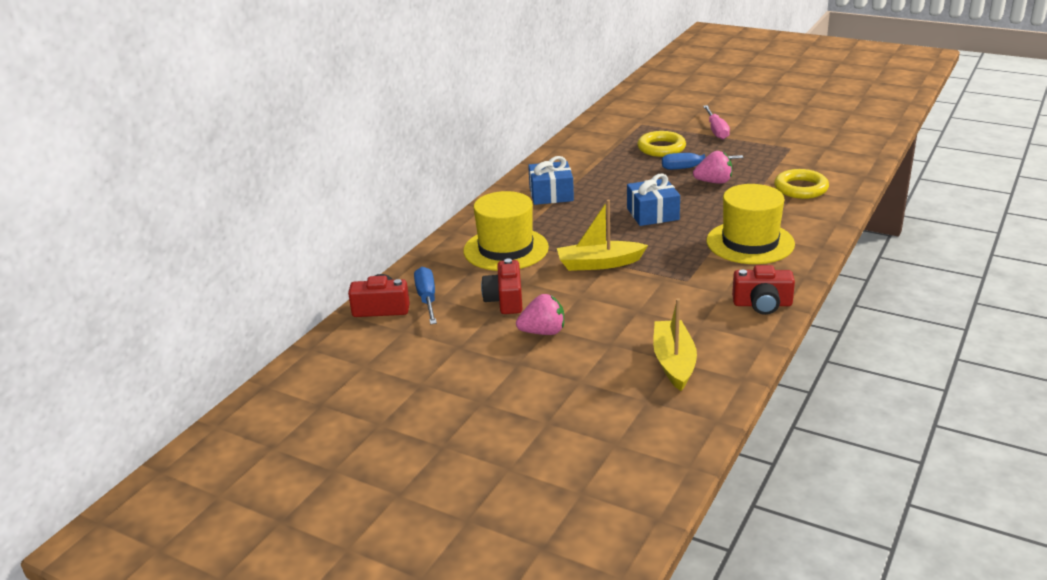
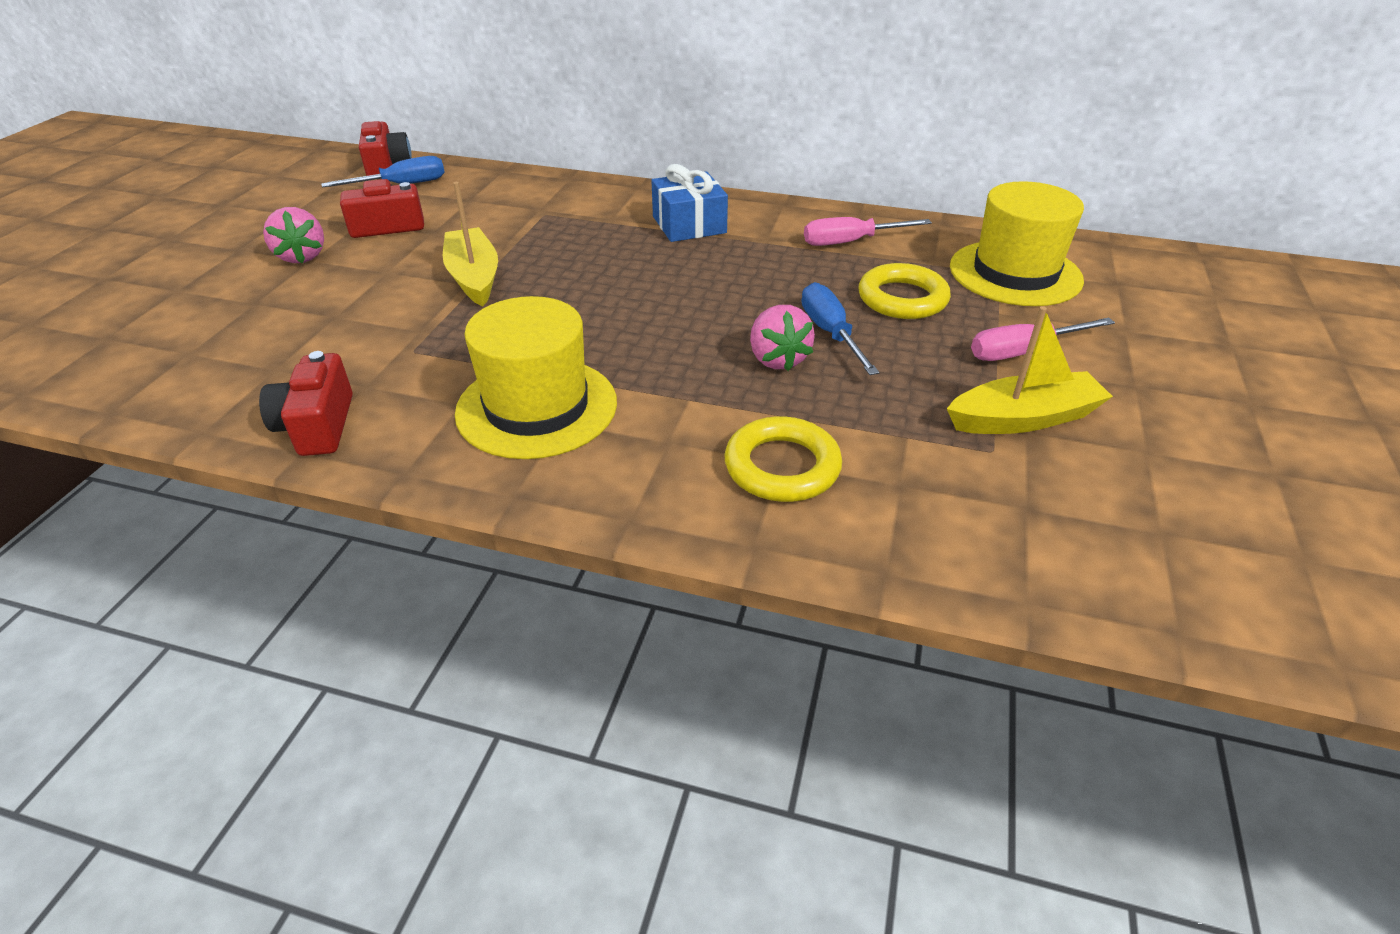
camera: 75 degrees right, 10 degrees up
(506, 249) = (520, 213): yellow hat -> yellow hat (1015, 273)
(593, 153) = (850, 242): none -> pink screwdriver
(652, 214) = (637, 307): blue gift -> none
(674, 362) = (184, 352): yellow boat -> yellow boat (1023, 418)

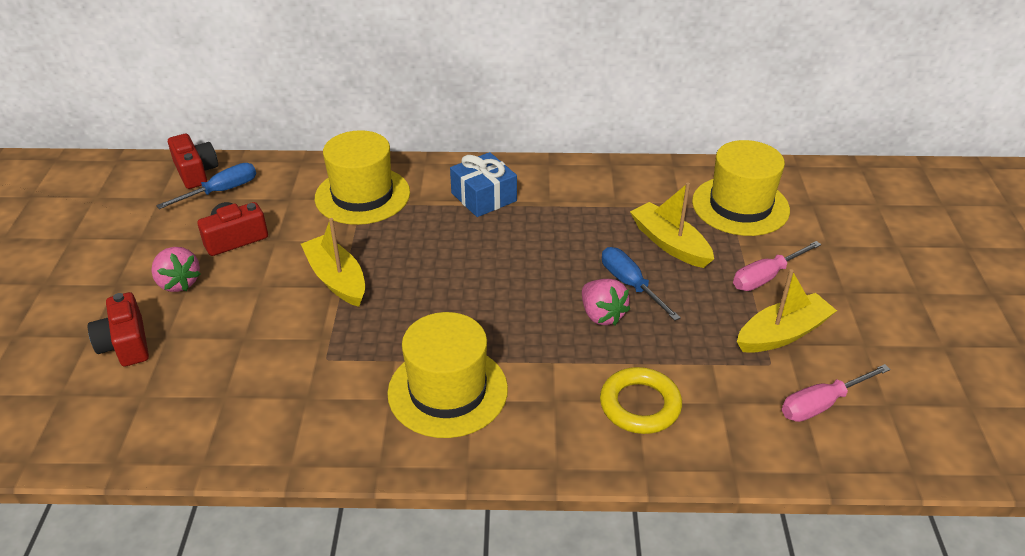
camera: 15 degrees left, 0 degrees up
(317, 426) = (290, 440): red camera -> red camera (125, 344)
(550, 206) = (362, 195): none -> yellow hat
(850, 242) = (613, 195): pink screwdriver -> pink screwdriver (821, 404)
(902, 299) = (669, 243): yellow ring -> yellow boat

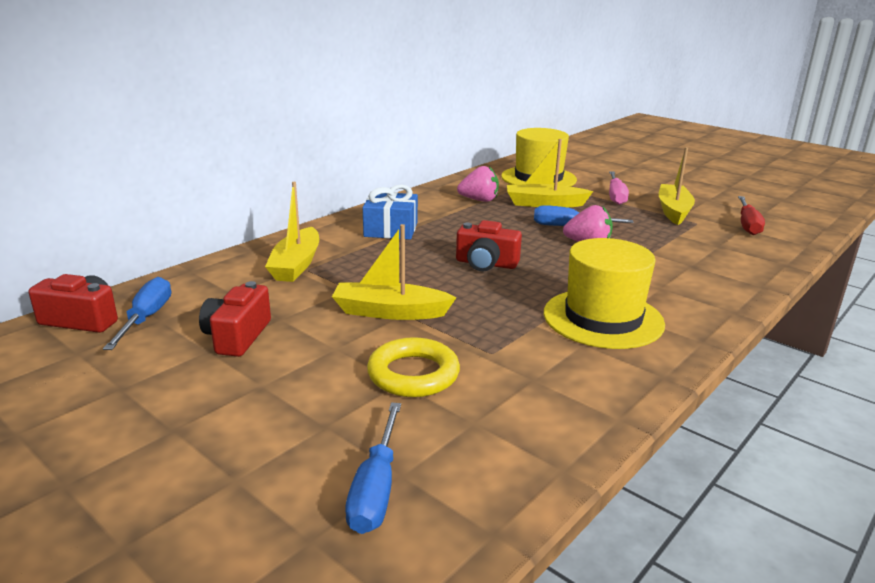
camera: 50 degrees left, 15 degrees down
(120, 393) = (376, 489): none -> blue screwdriver
(125, 344) = (293, 457): red camera -> red camera (486, 264)
(178, 283) = (247, 389): pink strawberry -> pink strawberry (479, 200)
(362, 195) = (296, 265): yellow hat -> yellow boat
(640, 405) = (696, 266): yellow ring -> yellow ring (413, 374)
(821, 404) = (747, 225): pink screwdriver -> red screwdriver

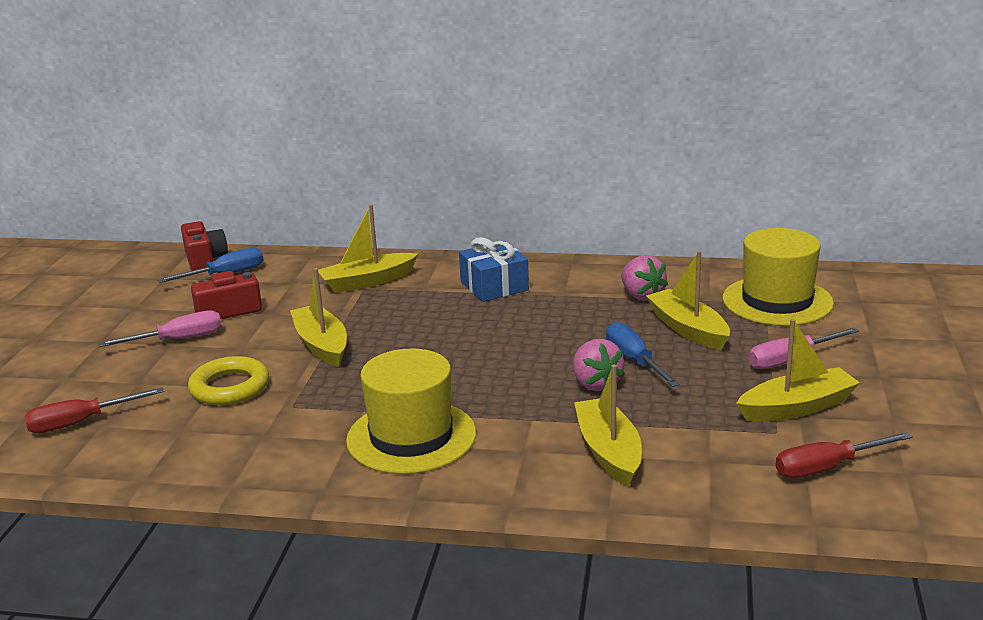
camera: 60 degrees right, 0 degrees up
(257, 378) = (178, 339): none -> pink screwdriver
(376, 489) = (80, 423): blue screwdriver -> red screwdriver
(486, 264) = (470, 350): red camera -> none
(685, 265) = (608, 452): none -> yellow boat

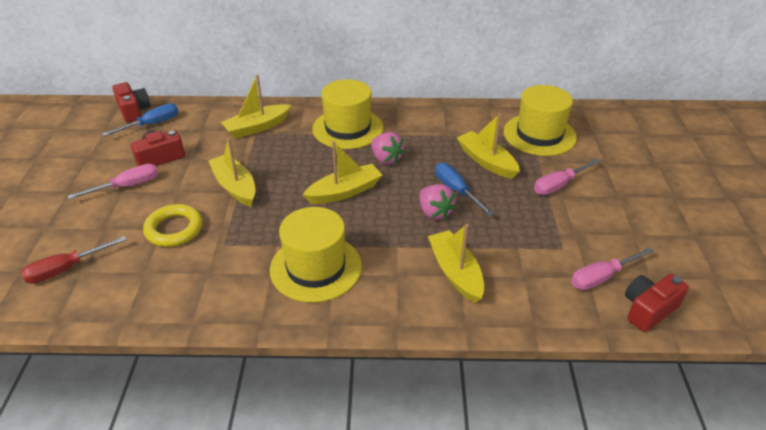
camera: 10 degrees left, 15 degrees up
(494, 286) = (348, 128): blue gift -> yellow hat
(641, 295) = (449, 133): pink strawberry -> pink strawberry (386, 159)
(797, 407) = (571, 226): yellow boat -> yellow boat (344, 192)
(827, 468) = (601, 277): red screwdriver -> pink screwdriver
(889, 508) = (648, 309): none -> red camera

